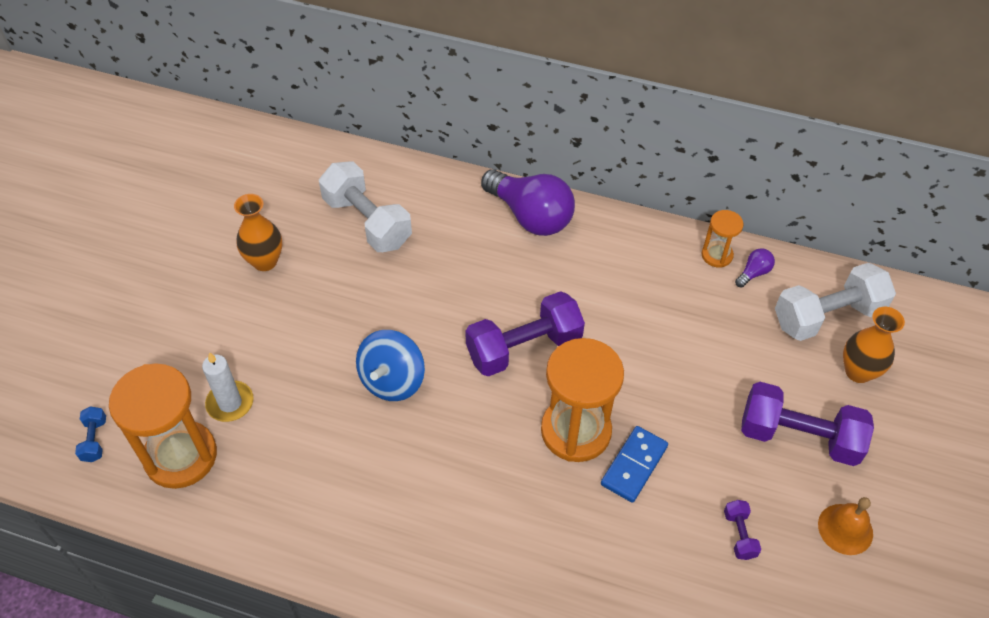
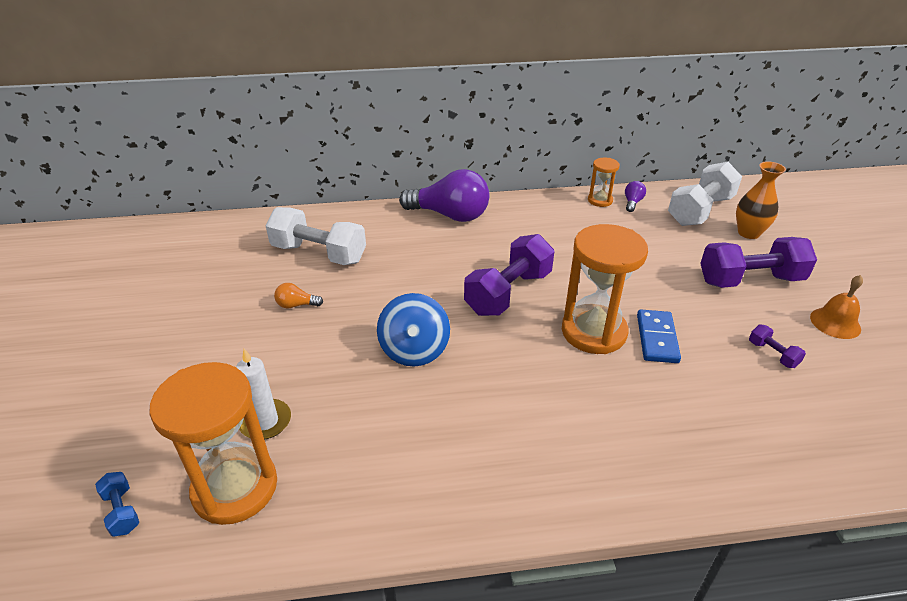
camera: 25 degrees left, 15 degrees down
(265, 261) = (240, 305): orange vase -> none
(314, 282) = (296, 305): none -> orange light bulb

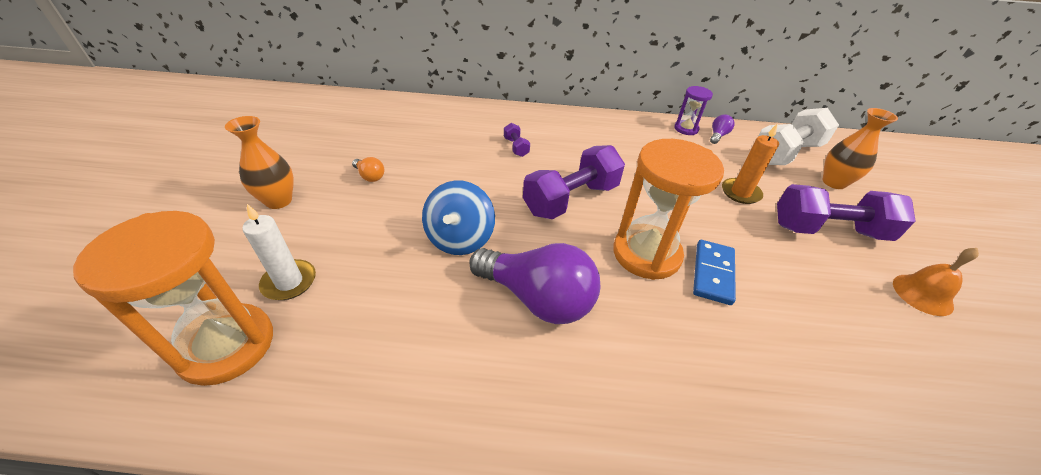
camera: 10 degrees right, 5 degrees up
(122, 511) = (111, 346): blue dumbbell -> none
(212, 347) = (278, 201): none -> orange vase
(296, 305) = (370, 176): orange light bulb -> orange light bulb turned 150 degrees counterclockwise
(319, 253) = (410, 135): white dumbbell -> none
(450, 215) = (540, 120): purple light bulb -> purple light bulb (537, 298)
(600, 200) = (686, 129): orange hourglass -> purple hourglass
(666, 258) = (740, 193): none -> orange candle
(772, 354) = (842, 316): purple dumbbell -> purple dumbbell (516, 147)

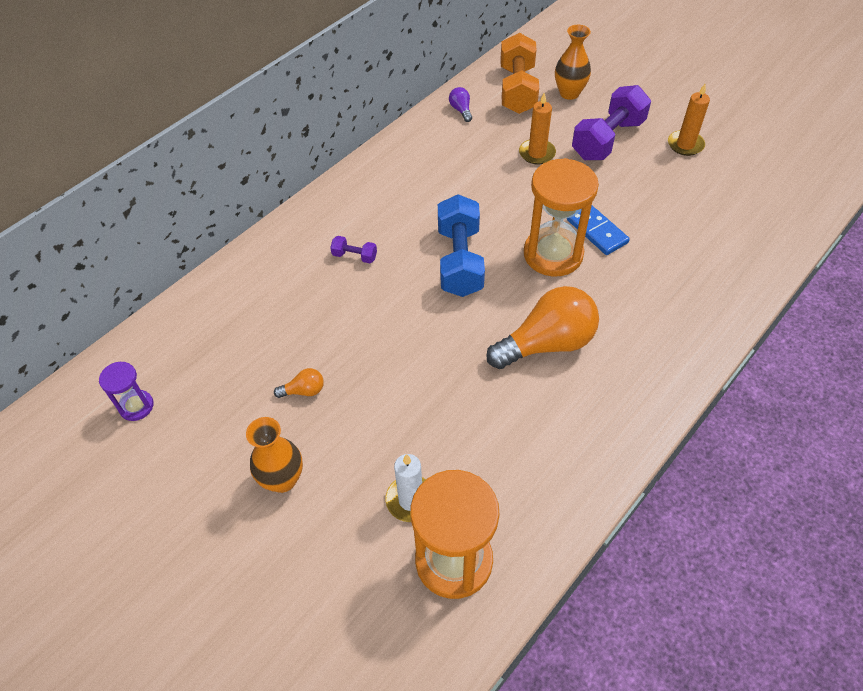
camera: 50 degrees left, 10 degrees up
(460, 238) = (448, 360): blue spinning top -> none
(537, 298) = (546, 344): purple light bulb -> orange light bulb
(571, 199) = (460, 260): purple dumbbell -> blue dumbbell
(686, 129) = (434, 122): purple hourglass -> purple hourglass (136, 406)
(785, 153) = (517, 89): white dumbbell -> orange dumbbell
(922, 294) = (685, 145): orange bell -> orange candle

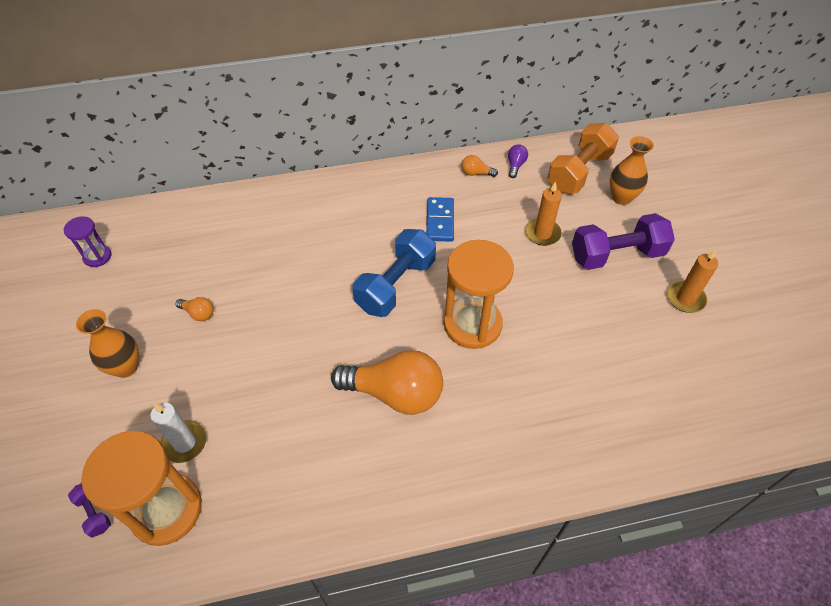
camera: 35 degrees right, 0 degrees up
(354, 256) = (326, 236): purple dumbbell -> purple dumbbell (94, 513)
(434, 133) = (476, 173): none -> orange light bulb
(597, 231) = (528, 327): blue domino -> blue domino (440, 221)

